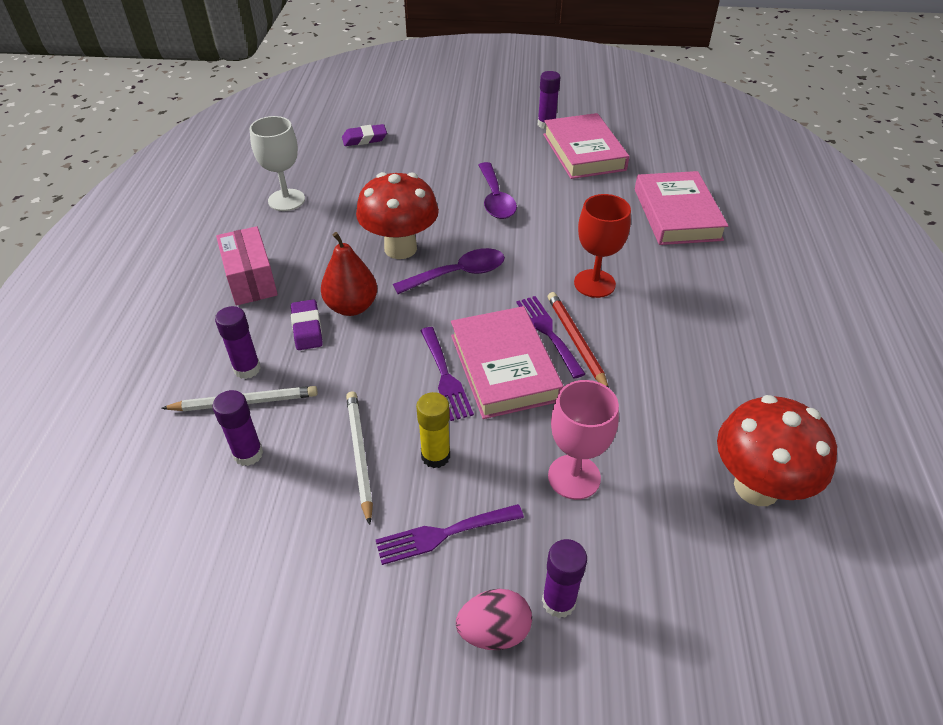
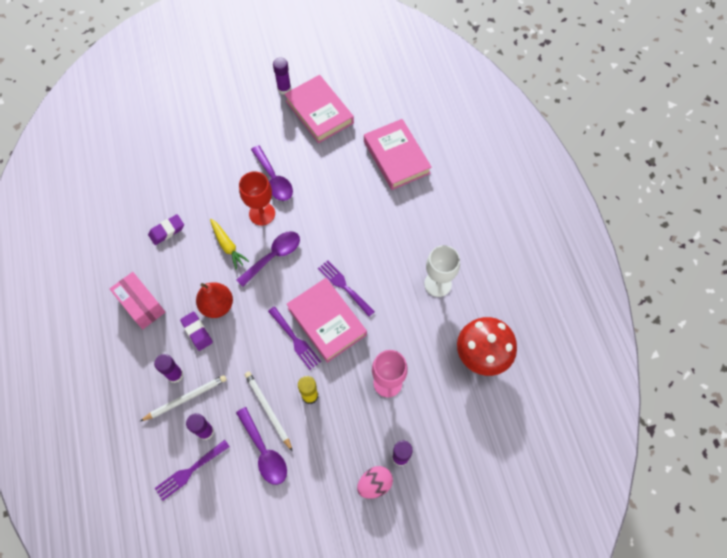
camera: 20 degrees left, 20 degrees up
(286, 200) = (129, 225): white goblet -> white goblet (437, 284)
(323, 512) = (264, 452): none -> purple spoon
(364, 139) = (157, 144): purple eraser -> purple eraser (167, 231)
(400, 248) = (228, 246): red mushroom -> yellow carrot
(443, 534) = (331, 441): purple fork -> purple fork (190, 471)
(576, 341) = (362, 287): red pencil -> none
(594, 283) = (360, 237): red goblet -> red goblet (262, 213)

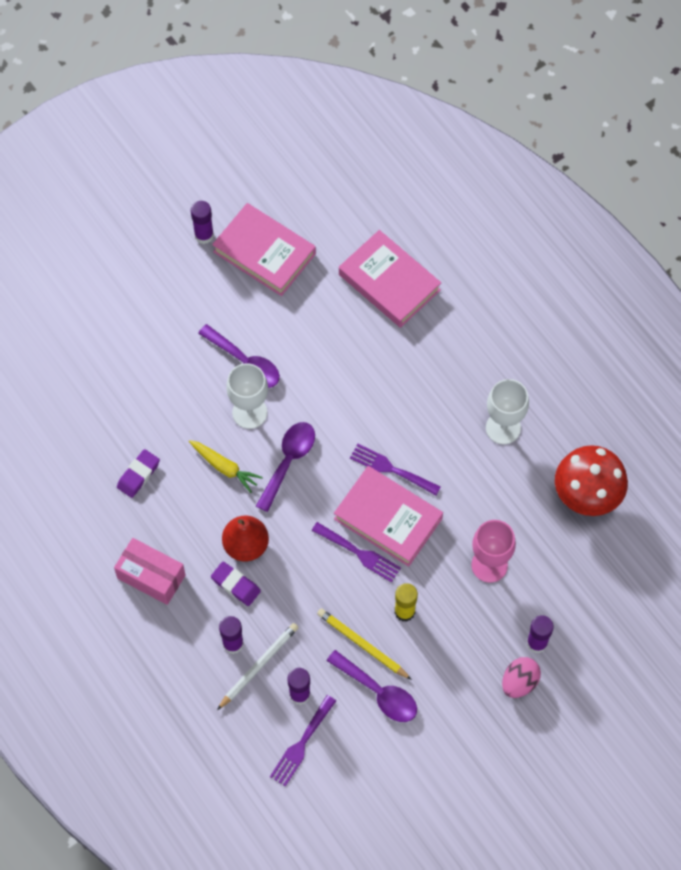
camera: 20 degrees left, 0 degrees up
(262, 213) = (249, 412): red goblet -> white goblet
(268, 410) = (362, 644): white pencil -> yellow pencil

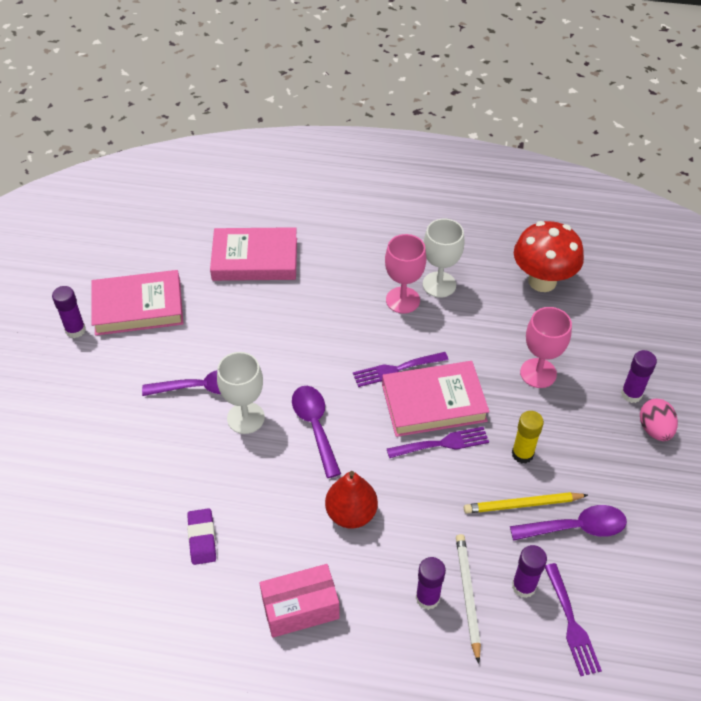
camera: 45 degrees left, 15 degrees down
(225, 467) = (269, 472): yellow carrot -> none
(235, 585) = (377, 550): purple eraser -> none
(460, 416) = (402, 300): none -> pink goblet

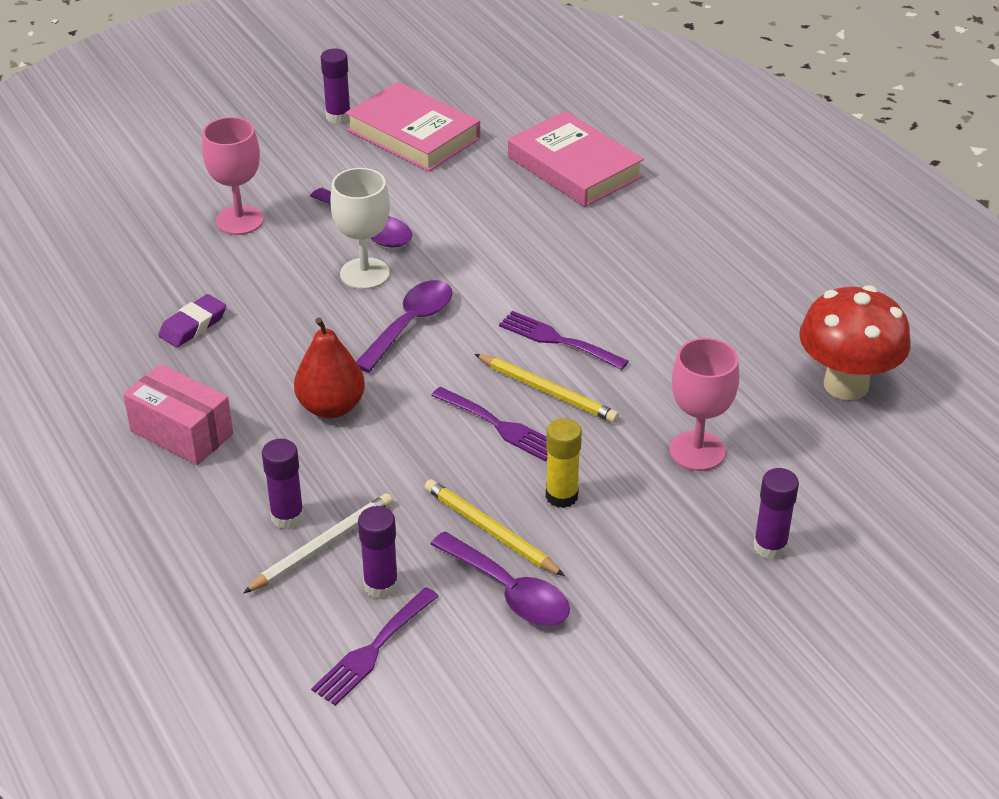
camera: 50 degrees right, 10 degrees down
(402, 300) = (661, 294): pink goblet -> pink goblet (239, 220)
(433, 403) = (547, 391): pink book -> yellow pencil
(439, 284) = (723, 308): white goblet -> none
(654, 429) = (740, 594): pink egg -> none

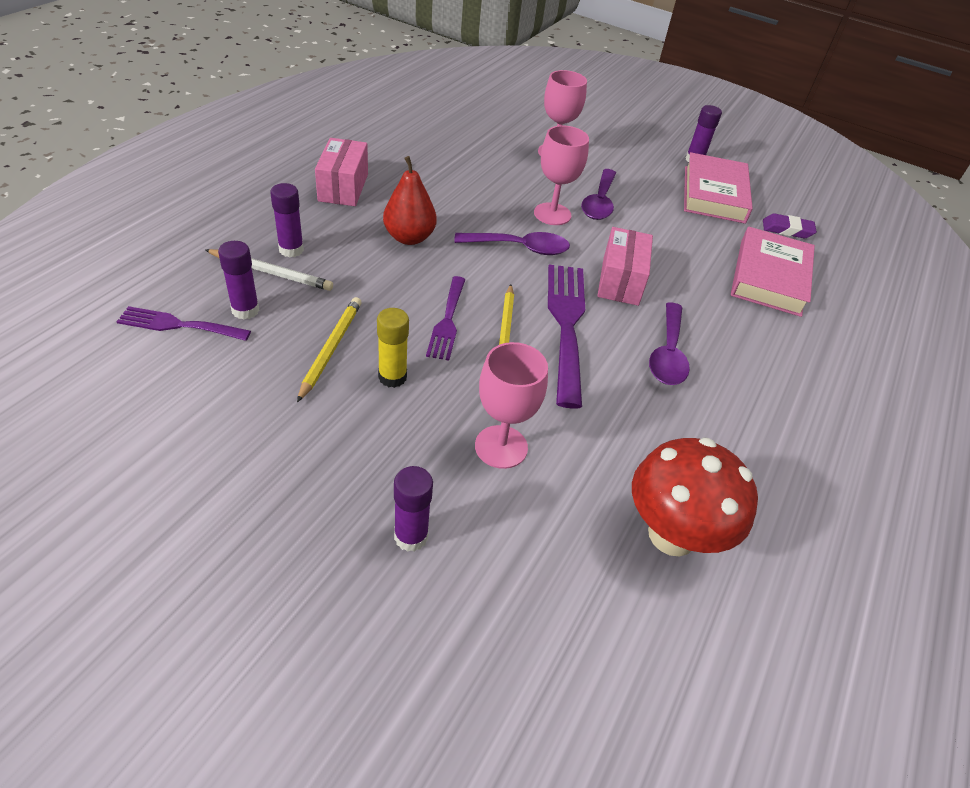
camera: 55 degrees right, 5 degrees up
(193, 325) = (443, 164): purple eraser -> purple eraser (787, 230)
(364, 274) = (552, 214): white goblet -> pink goblet
(509, 591) = (270, 378): purple spoon -> purple spoon (668, 354)
(515, 272) = (620, 281): none -> pink box
(557, 340) = (566, 324): purple fork -> purple fork, size x1.71

